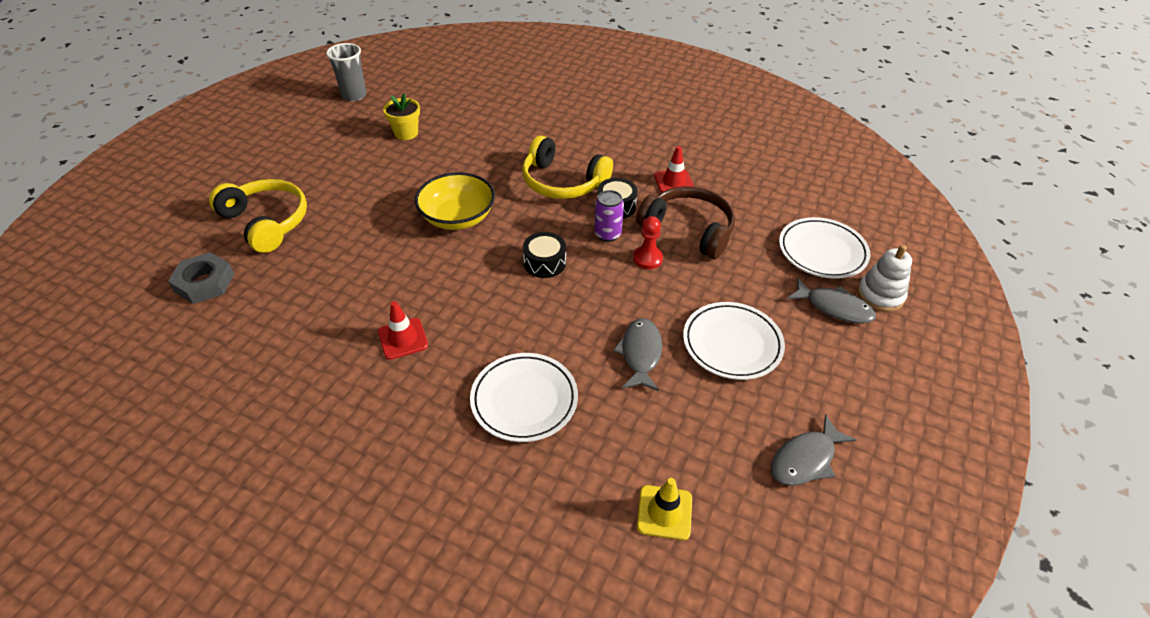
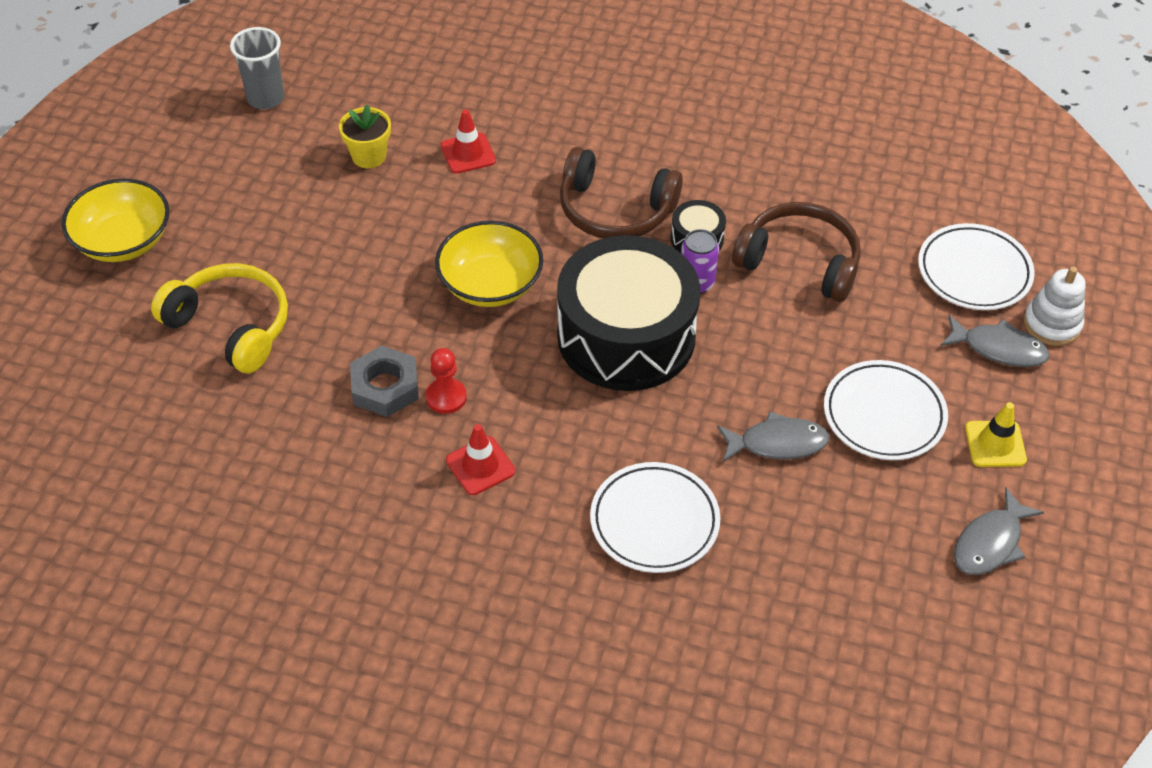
camera: 10 degrees left, 5 degrees up
(204, 283) = (189, 426): grey nut -> grey nut (385, 387)
(222, 163) = (123, 241): none -> yellow bowl
(544, 263) = (626, 336): black drum -> black drum, size x2.47
(562, 182) = (615, 210): yellow headphones -> brown headphones
(640, 354) = (777, 443): grey fish -> grey fish turned 90 degrees clockwise
(647, 258) = (756, 312): red pawn -> red pawn (446, 397)
(664, 512) = (846, 625): yellow traffic cone -> yellow traffic cone (995, 444)
(674, 182) = (765, 191): red traffic cone -> red traffic cone (468, 153)

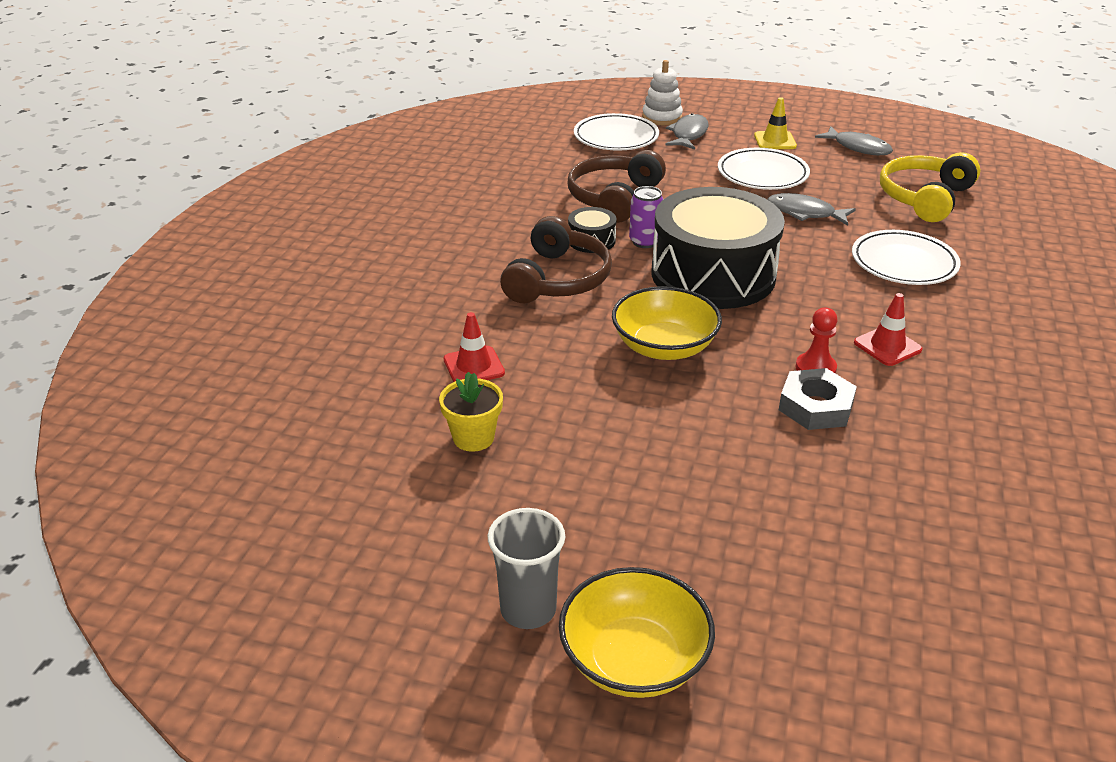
camera: 90 degrees left, 15 degrees down
(231, 326) = (763, 529): yellow headphones -> yellow headphones (924, 198)
(265, 98) = (352, 538): grey cup -> grey cup (528, 609)
(777, 443) = (805, 213): grey fish -> grey fish turned 60 degrees counterclockwise

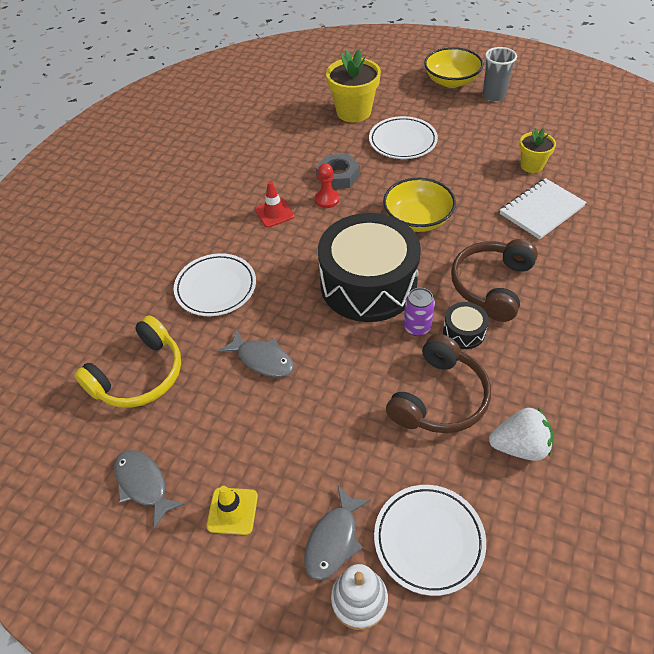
camera: 170 degrees left, 15 degrees up
(474, 366) = (541, 210): red traffic cone -> white notebook
(540, 177) = (519, 446): none -> white strawberry
(762, 174) = (276, 432): white plate -> white plate (402, 141)
(847, 548) = (353, 112): none -> yellow flower pot

